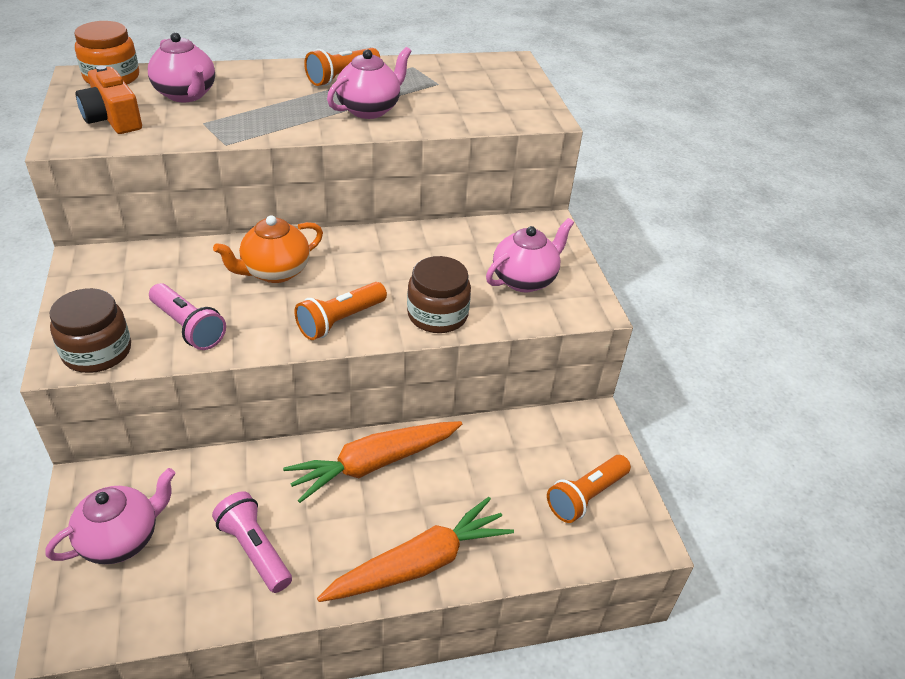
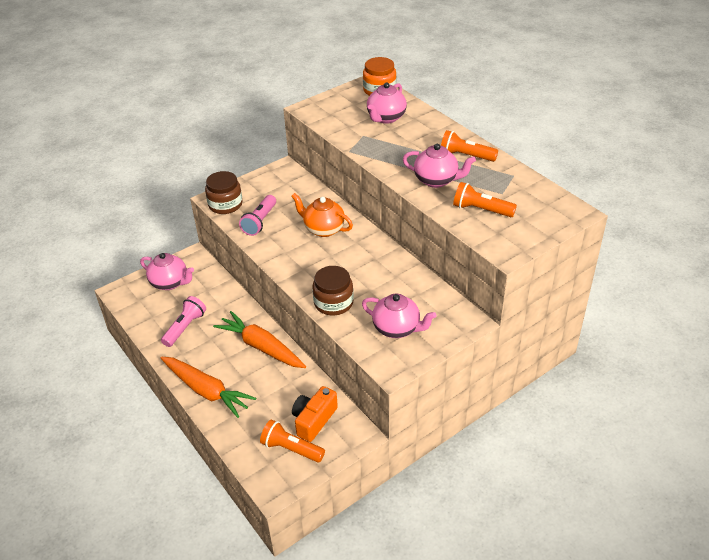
camera: 70 degrees right, 0 degrees up
(113, 118) = (340, 110): orange camera -> orange camera (314, 420)
(340, 321) = (301, 268): orange flashlight -> orange flashlight (481, 210)

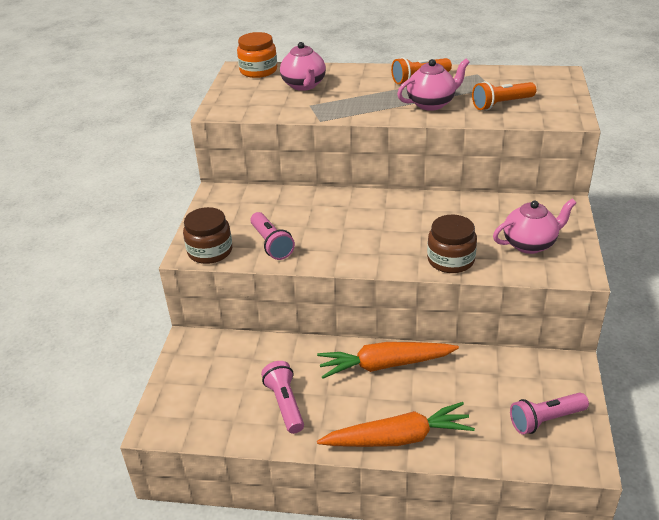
camera: 45 degrees left, 5 degrees down
(170, 283) = (202, 379): pink teapot -> none
(291, 449) = (545, 420): orange flashlight -> pink flashlight
(314, 420) = (523, 384): orange camera -> none
(323, 229) = (340, 215): orange teapot -> none

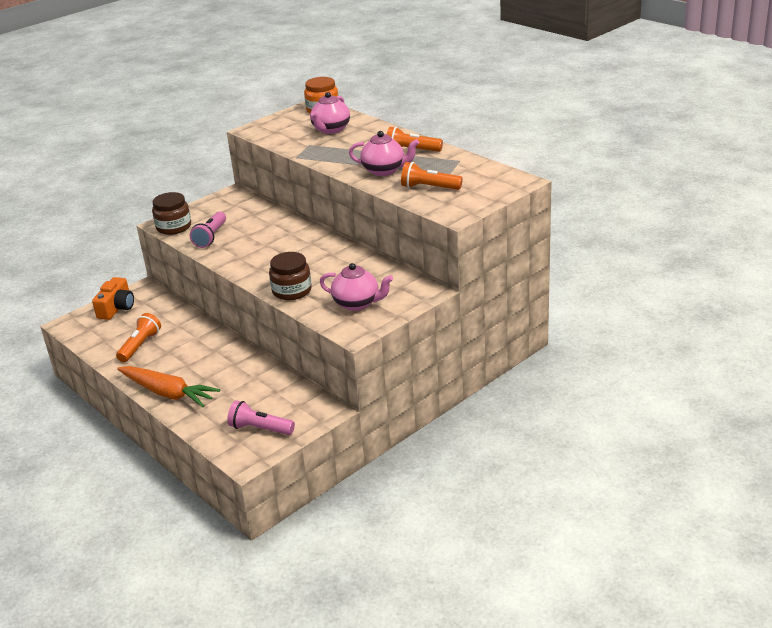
camera: 40 degrees right, 5 degrees down
(191, 377) = (117, 308): none -> orange camera
(285, 404) = (140, 346): pink flashlight -> orange flashlight
(385, 365) = (221, 353): orange carrot -> none

